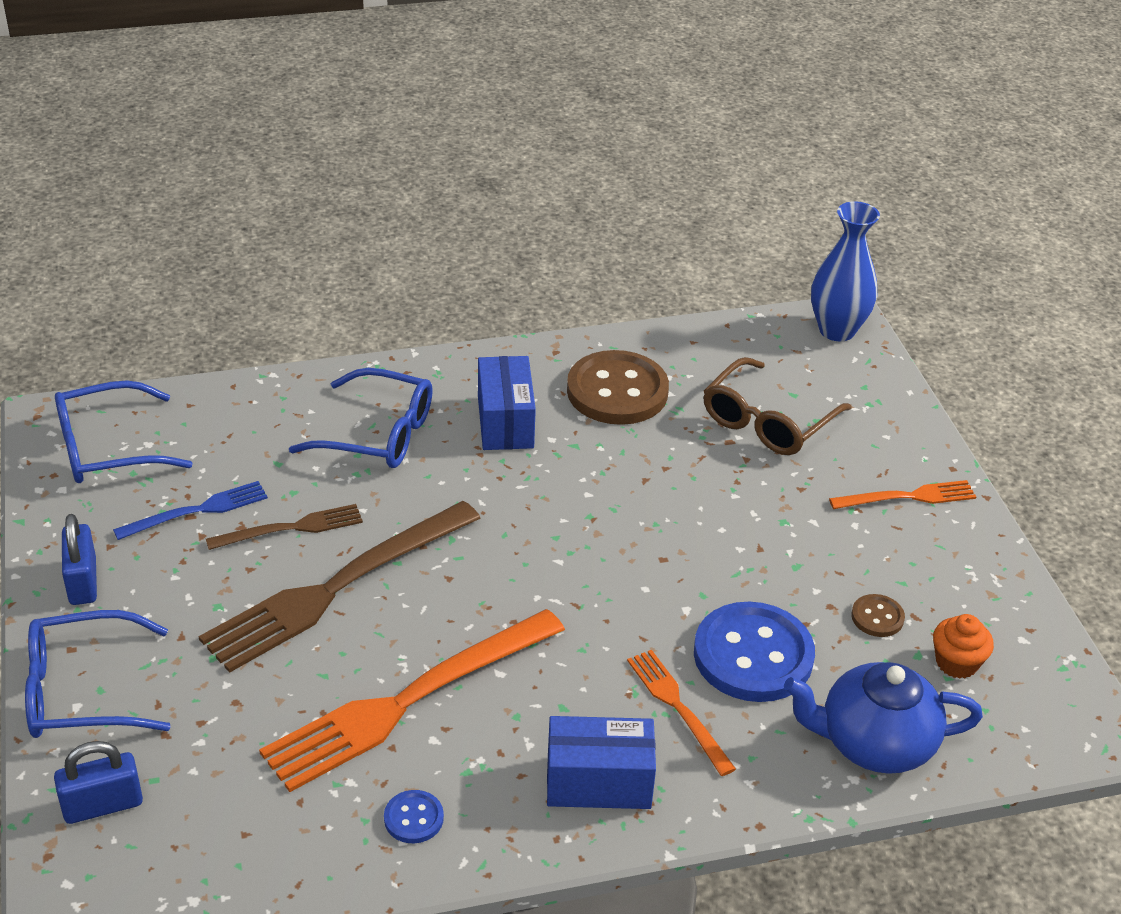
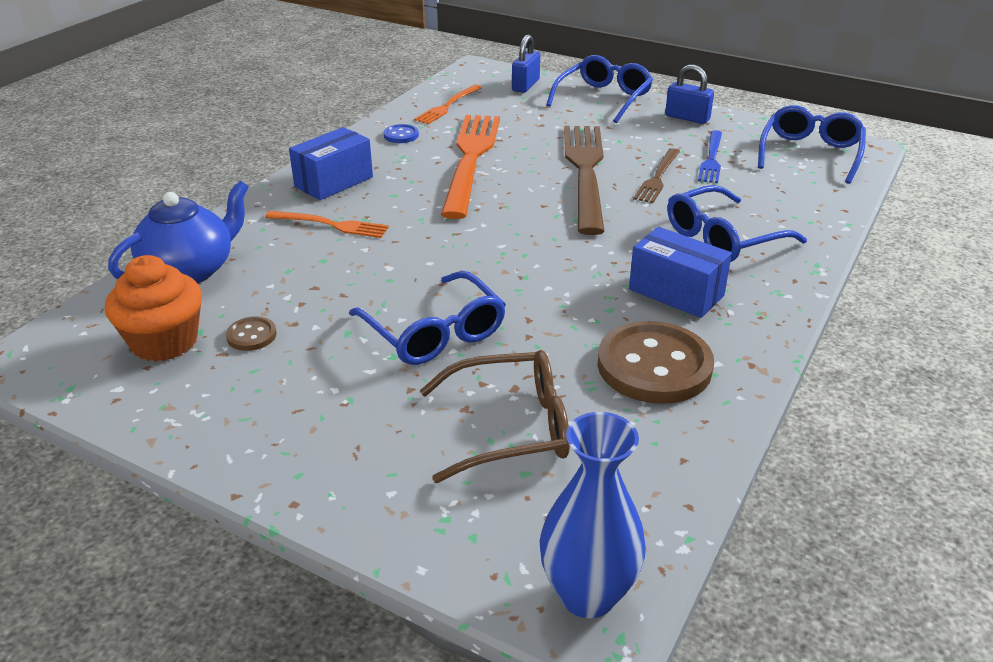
camera: 135 degrees right, 5 degrees down
(729, 518) = (434, 332): none -> blue glasses
(753, 655) = (316, 268): blue button -> none
(768, 421) = (509, 428): brown glasses -> brown glasses turned 90 degrees clockwise
(908, 497) = (311, 442): orange fork -> orange fork (447, 106)
(956, 663) = (164, 342): orange cupcake -> orange cupcake, size x1.65

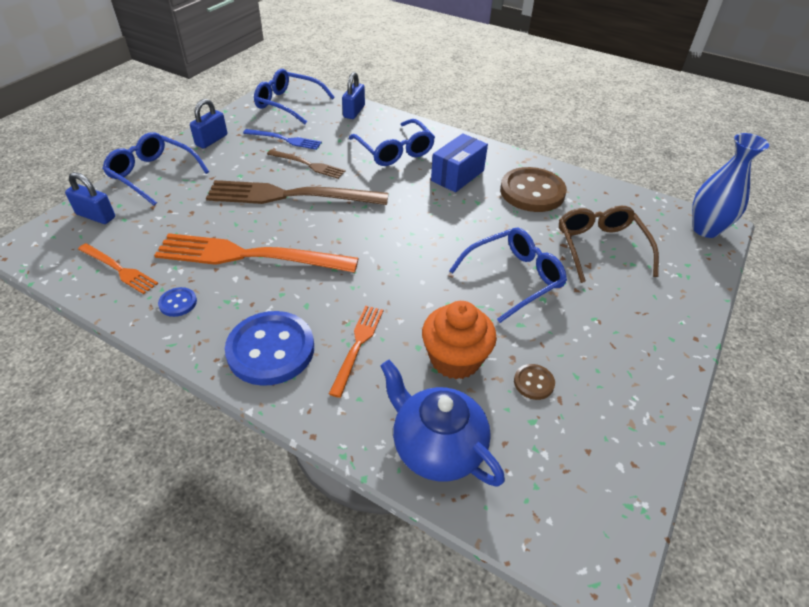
camera: 90 degrees left, 10 degrees up
(164, 342) = (552, 444): orange cupcake -> orange cupcake (455, 359)
(334, 182) = (271, 350): blue box -> blue button
(821, 202) = (354, 111): none -> blue padlock

